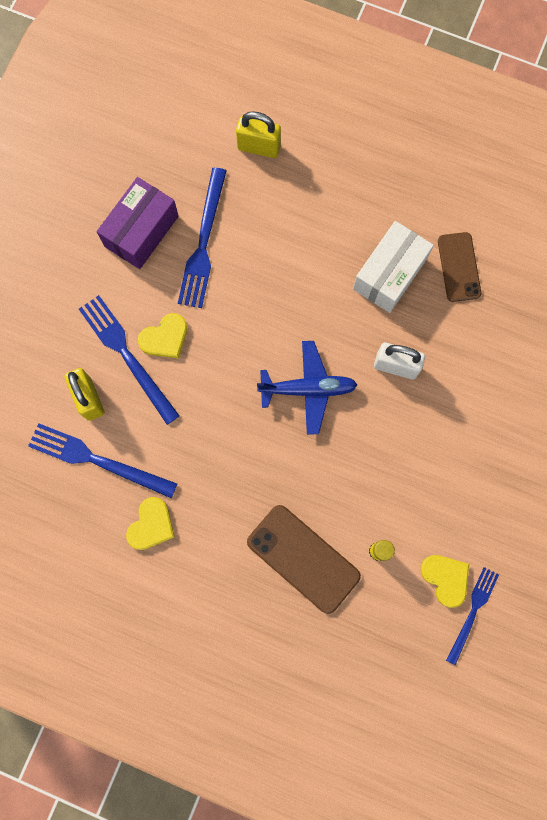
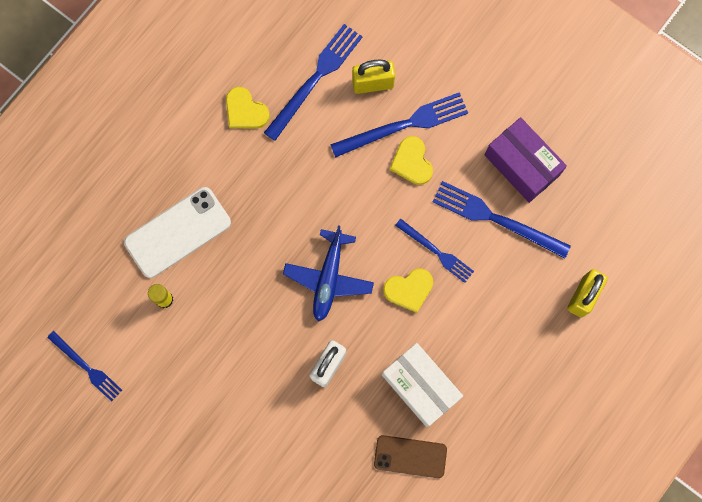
camera: 105 degrees right, 0 degrees up
(252, 291) = (436, 252): none -> blue fork
(303, 559) = (178, 232): brown phone -> white phone
(446, 578) = (122, 352): yellow heart -> yellow heart (409, 289)

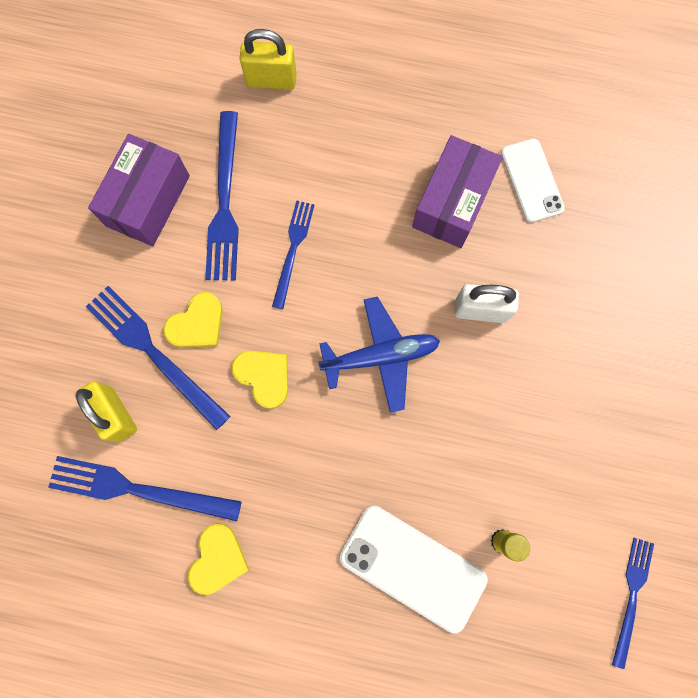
camera: 115 degrees left, 0 degrees up
(409, 289) = (351, 261): yellow heart -> yellow heart (263, 377)
(410, 456) = (531, 180): brown phone -> white phone
(420, 386) = (452, 202): white box -> purple box

